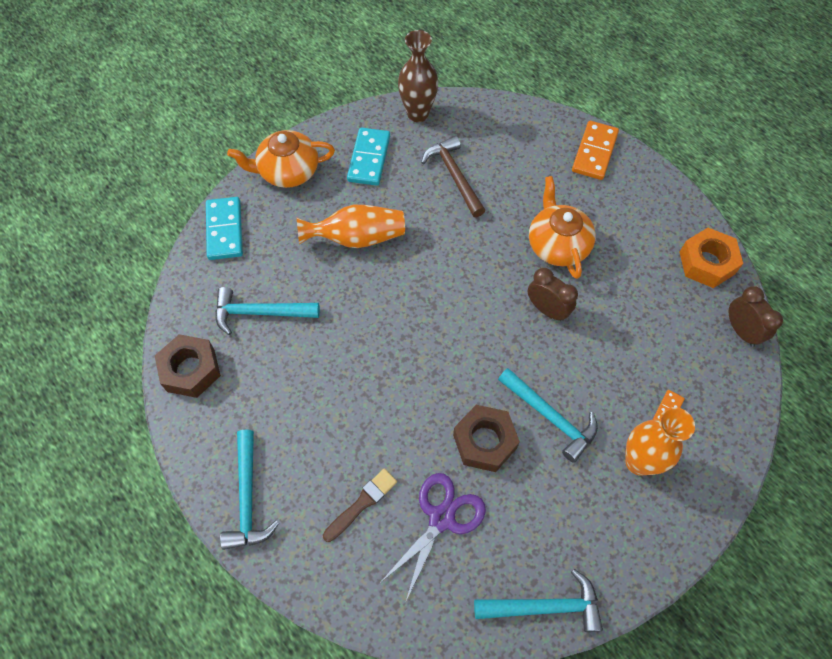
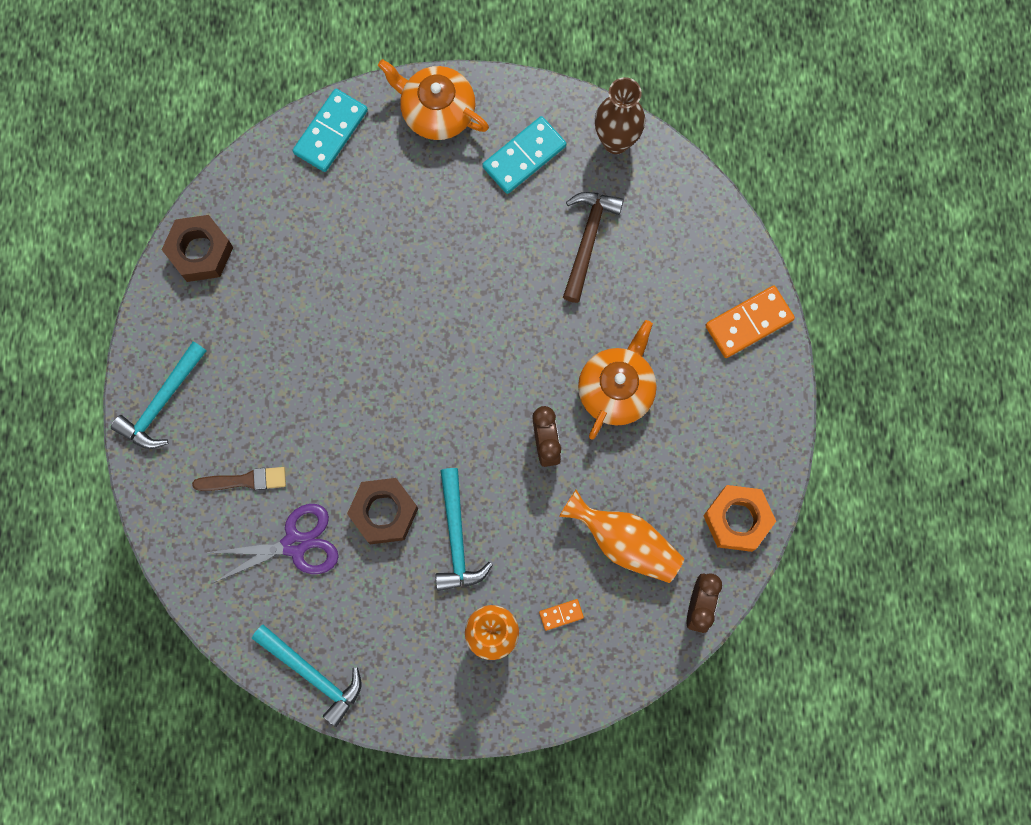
camera: 40 degrees right, 15 degrees up
(260, 313) = (297, 243): turquoise hammer -> none
(357, 238) = (441, 235): orange vase -> orange vase (625, 542)

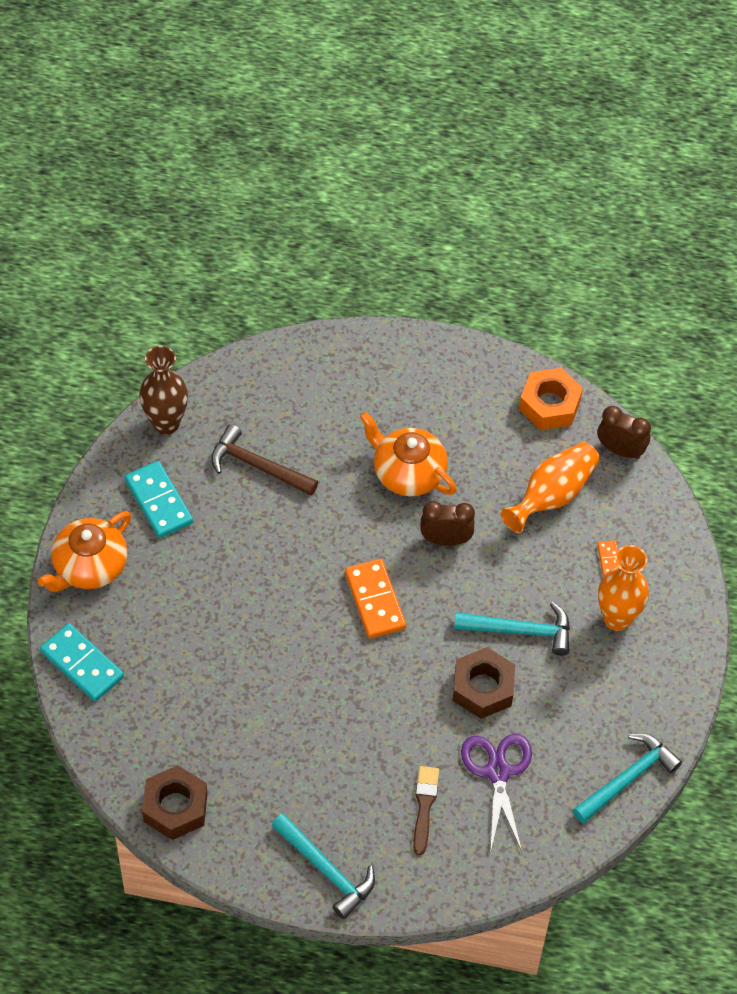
camera: 80 degrees left, 20 degrees down
(749, 322) = (370, 357): orange domino -> orange domino (375, 600)

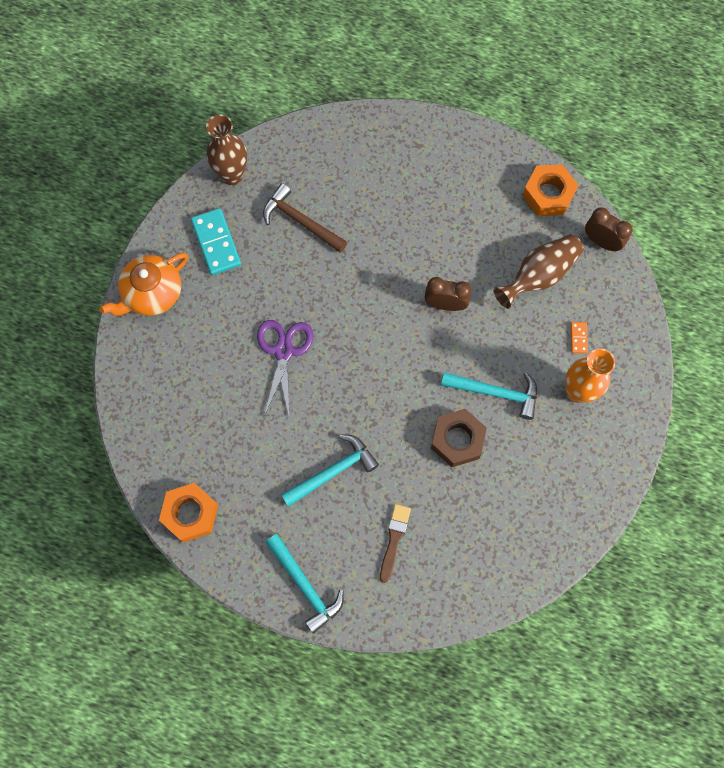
camera: 10 degrees right, 15 degrees up
(82, 664) = (133, 378): turquoise domino -> none
(175, 807) = (190, 514): brown nut -> orange nut
(375, 600) = (379, 351): orange domino -> none
(408, 473) = (422, 241): orange teapot -> none
(498, 772) = (459, 516): purple scissors -> purple scissors (283, 351)
(552, 495) = (539, 275): orange vase -> brown vase
(627, 778) = (566, 536): turquoise hammer -> turquoise hammer (333, 471)

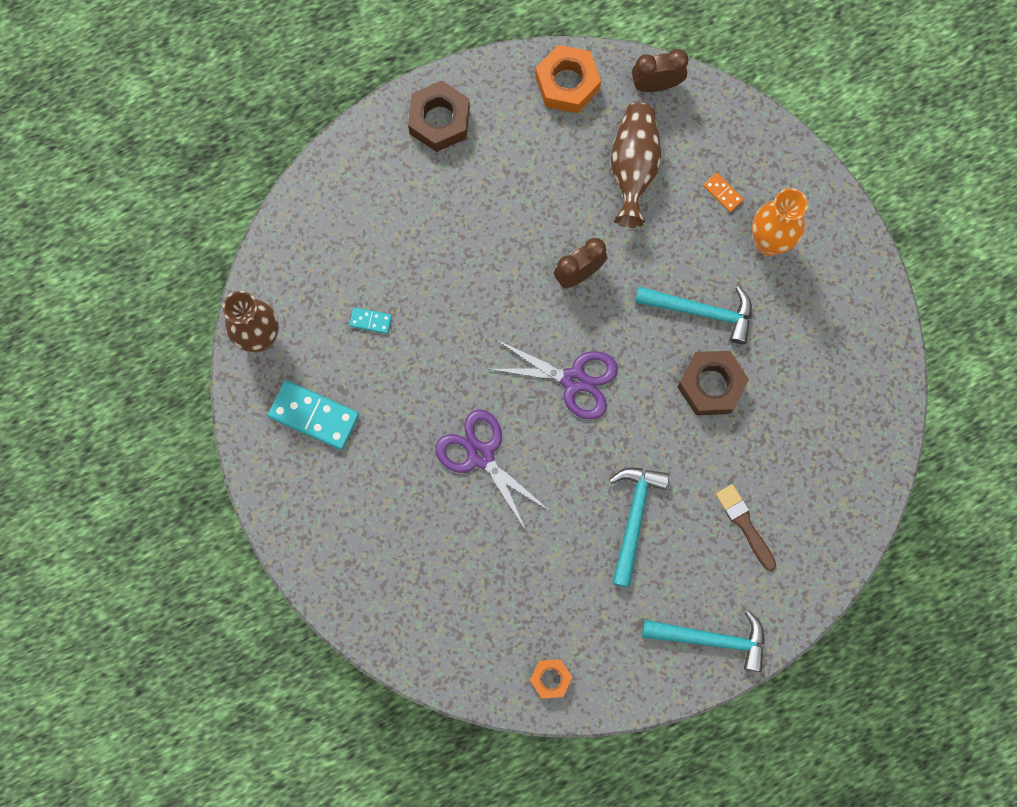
camera: 45 degrees left, 5 degrees up
(152, 293) = (304, 520): orange teapot -> none
(190, 514) = (550, 679): orange nut -> orange nut, size x0.60
(300, 221) = (370, 321): brown hammer -> turquoise domino
(380, 360) = (574, 380): none -> purple scissors
(453, 149) = (439, 120): none -> brown nut
(495, 392) = (701, 311): turquoise hammer -> turquoise hammer turned 45 degrees clockwise

